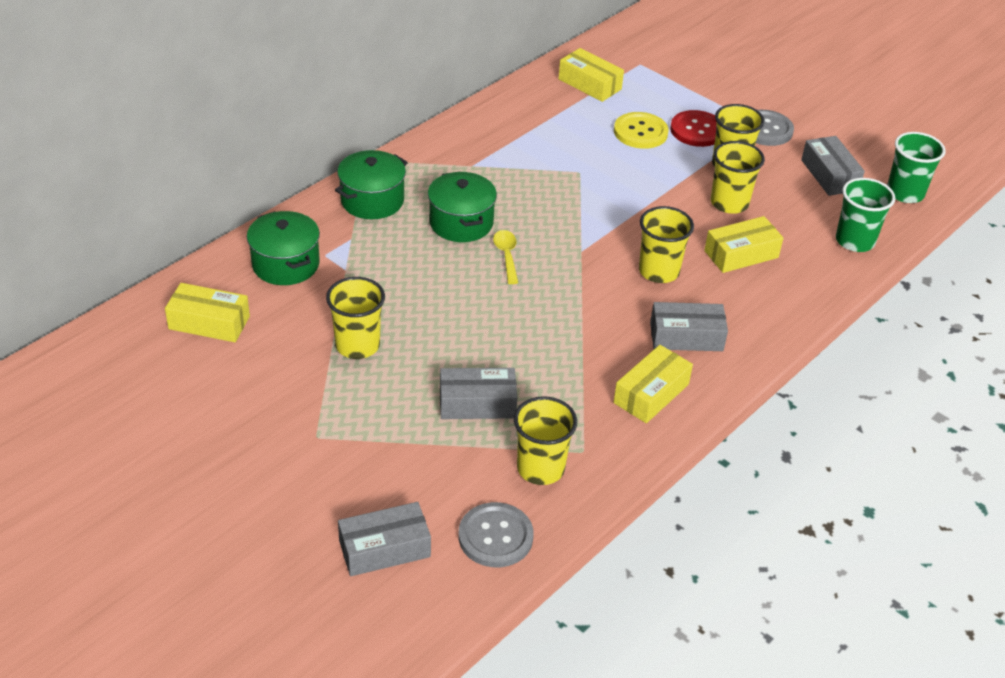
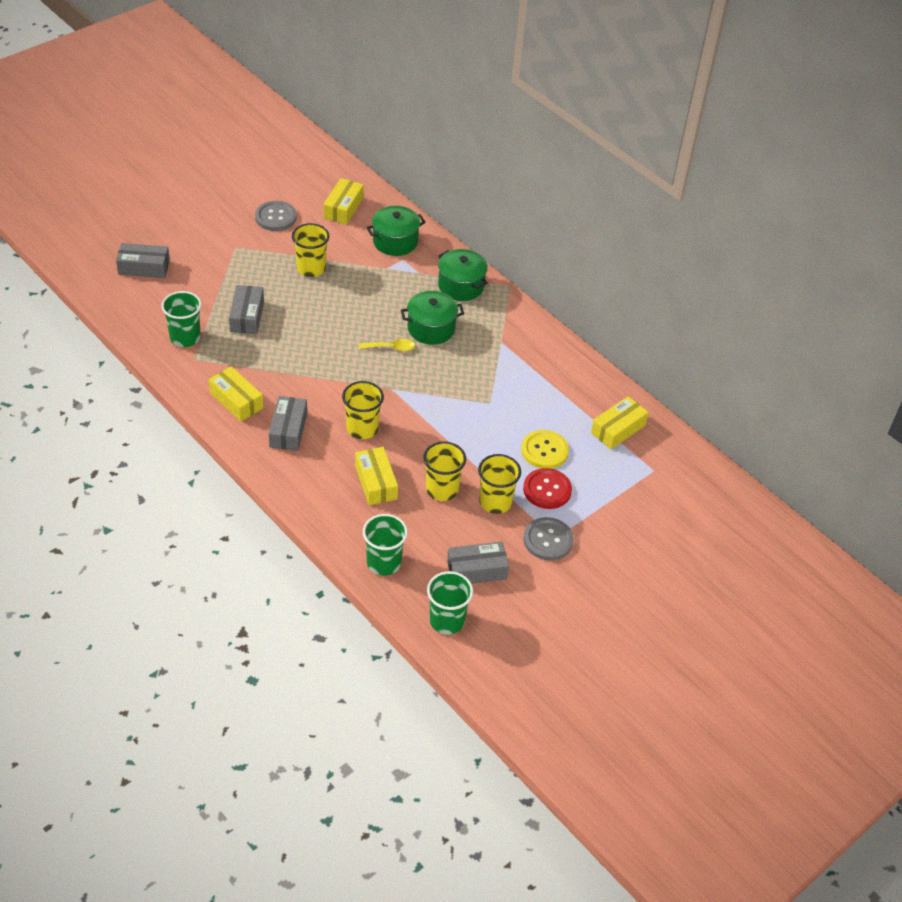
camera: 95 degrees right, 5 degrees up
(384, 549) = (144, 267): grey box -> grey box turned 75 degrees counterclockwise
(495, 536) = (138, 312): grey button -> grey button (275, 217)
(540, 468) = (185, 337): yellow cup -> green cup

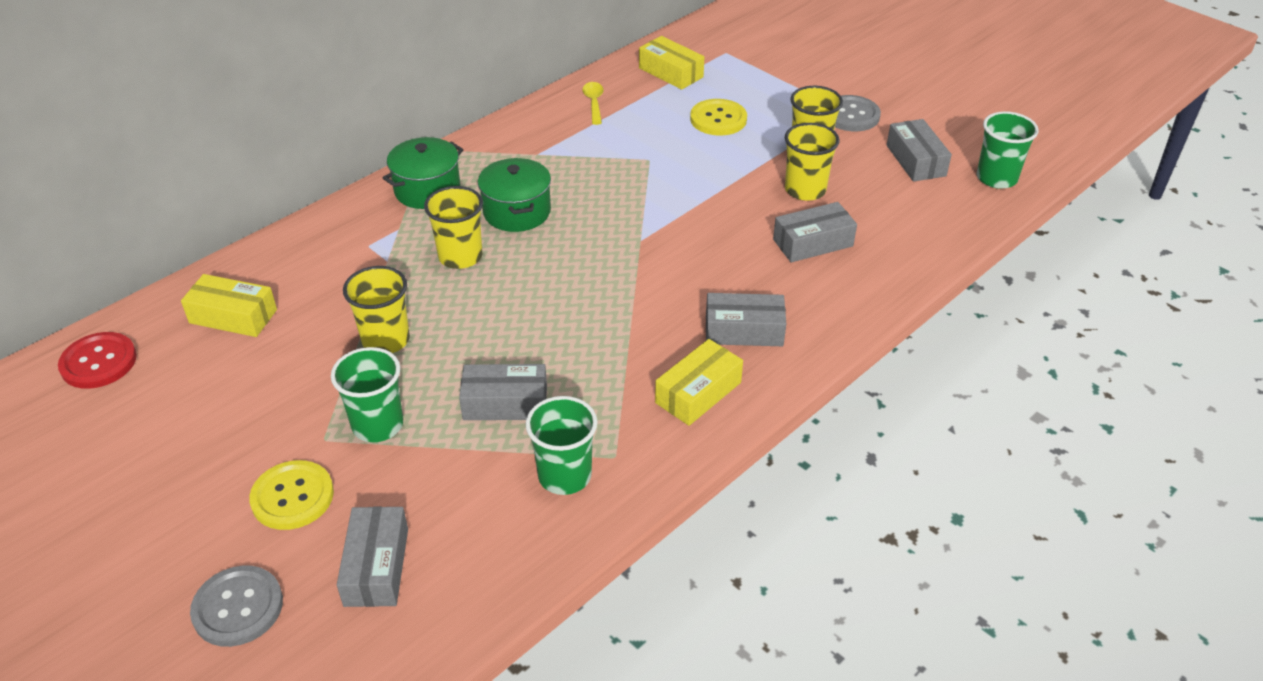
camera: 90 degrees left, 5 degrees down
(198, 237) = (292, 497): none -> yellow button
(275, 217) = (246, 396): grey button -> grey button (238, 607)
(362, 428) = (721, 261): yellow cup -> yellow cup (460, 256)
(376, 482) = (813, 243): yellow box -> grey box
(383, 563) = (938, 228): green cup -> green cup (377, 425)
(391, 348) = (560, 245): yellow spoon -> yellow spoon (594, 103)
(395, 241) = (325, 255): green pot -> none
(547, 490) = (778, 117): red button -> red button (98, 362)

